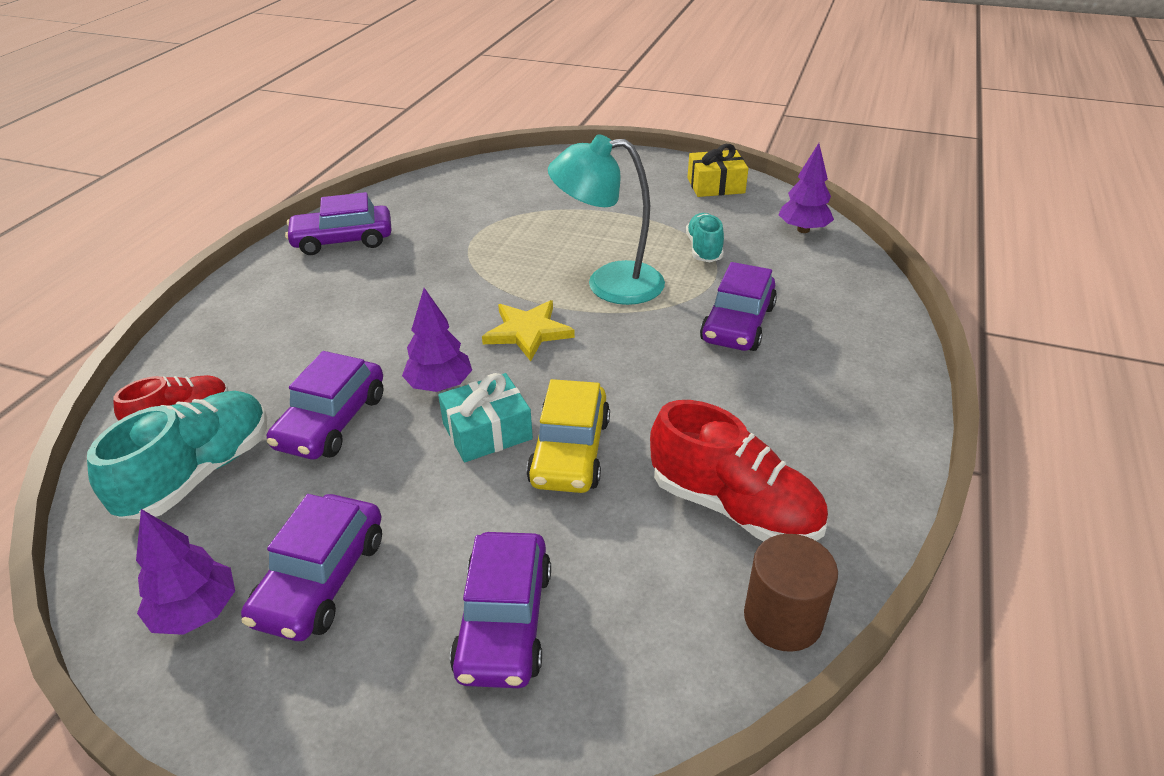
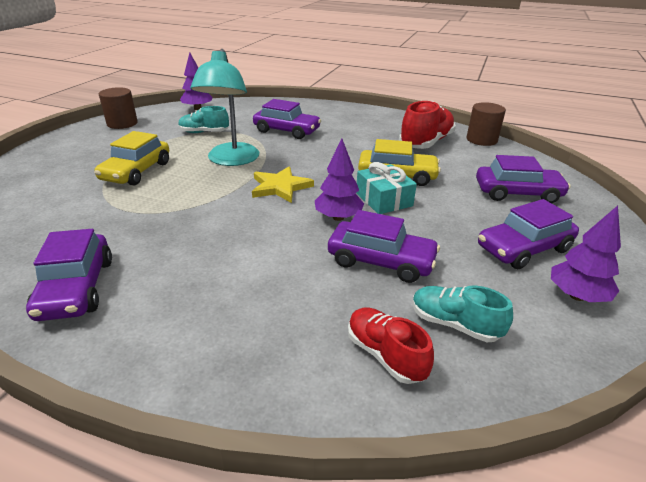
camera: 90 degrees left, 5 degrees down
(199, 473) = (454, 324): turquoise shoe -> turquoise shoe, size x0.62
(321, 579) = (523, 248): purple car -> purple car turned 135 degrees clockwise
(567, 224) = (136, 171): none -> yellow car
(715, 185) = (122, 123): yellow gift -> brown cylinder

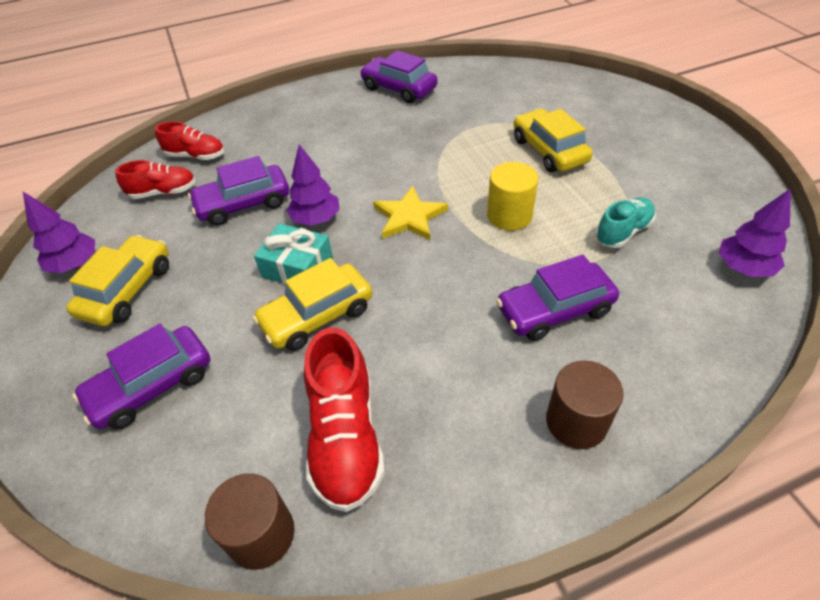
camera: 140 degrees right, 15 degrees up
(122, 123) = (721, 181): brown cylinder -> brown cylinder (576, 421)
(231, 160) = (509, 215): turquoise lamp -> yellow cylinder
(454, 324) = (163, 192): turquoise shoe -> red shoe
(523, 248) = (127, 290): purple car -> yellow car

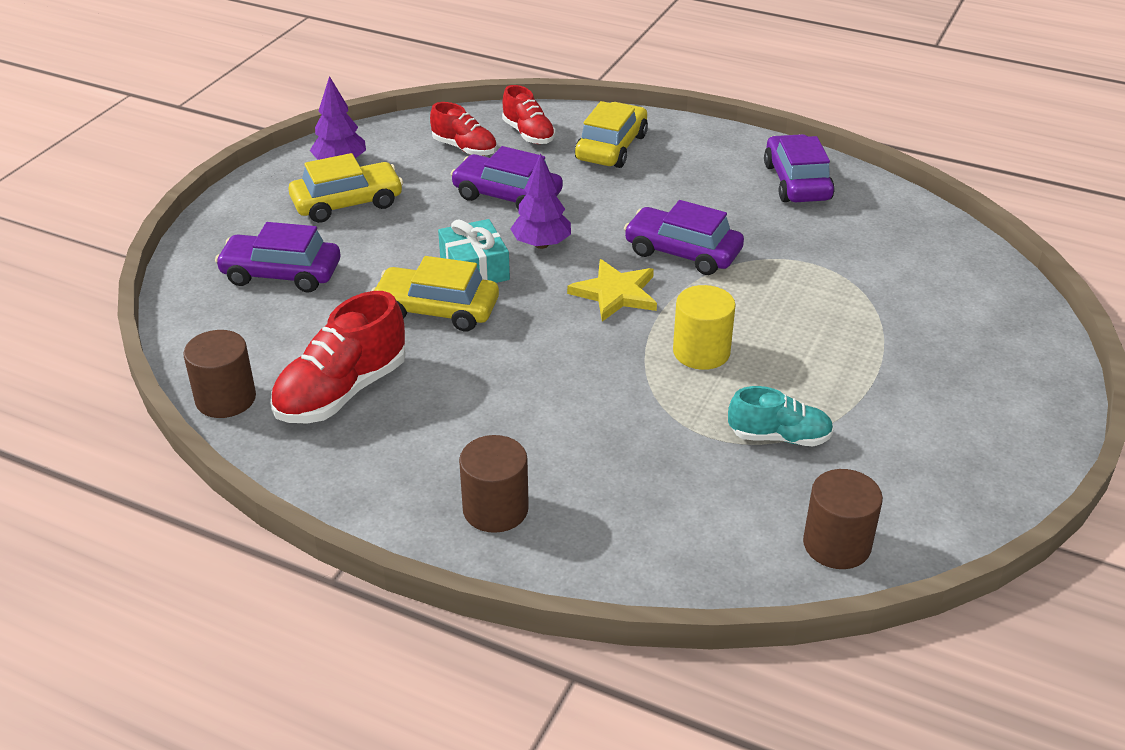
camera: 45 degrees right, 10 degrees down
(549, 150) = (842, 329): yellow car -> yellow car (611, 147)
(554, 310) = (609, 439): purple car -> purple car (682, 252)
(743, 268) = (836, 544): purple tree -> brown cylinder

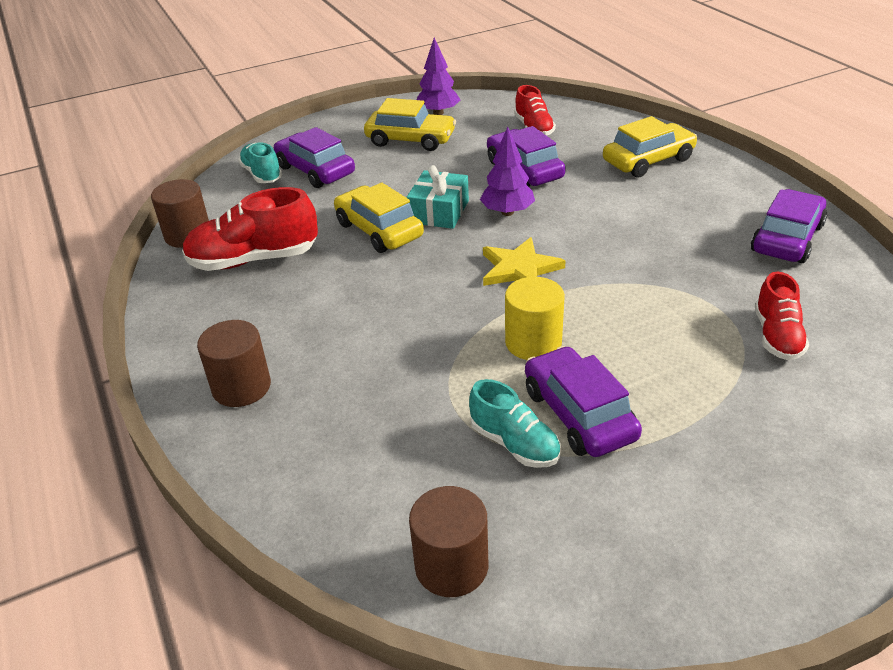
camera: 40 degrees right, 0 degrees up
(222, 301) = (262, 174): none -> turquoise shoe
(528, 134) = (593, 132): red shoe -> red shoe (777, 336)
(682, 252) = (612, 258): purple car -> purple car (578, 414)

